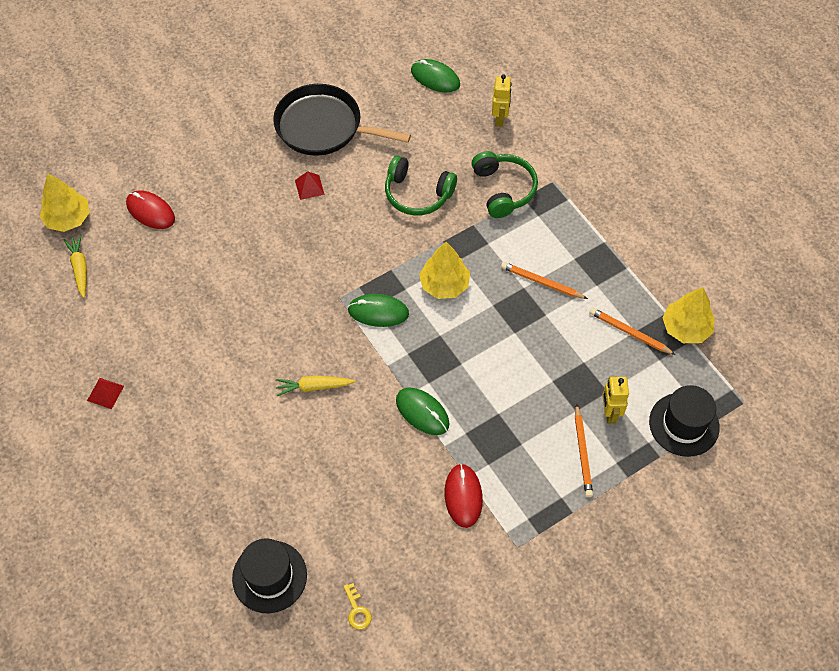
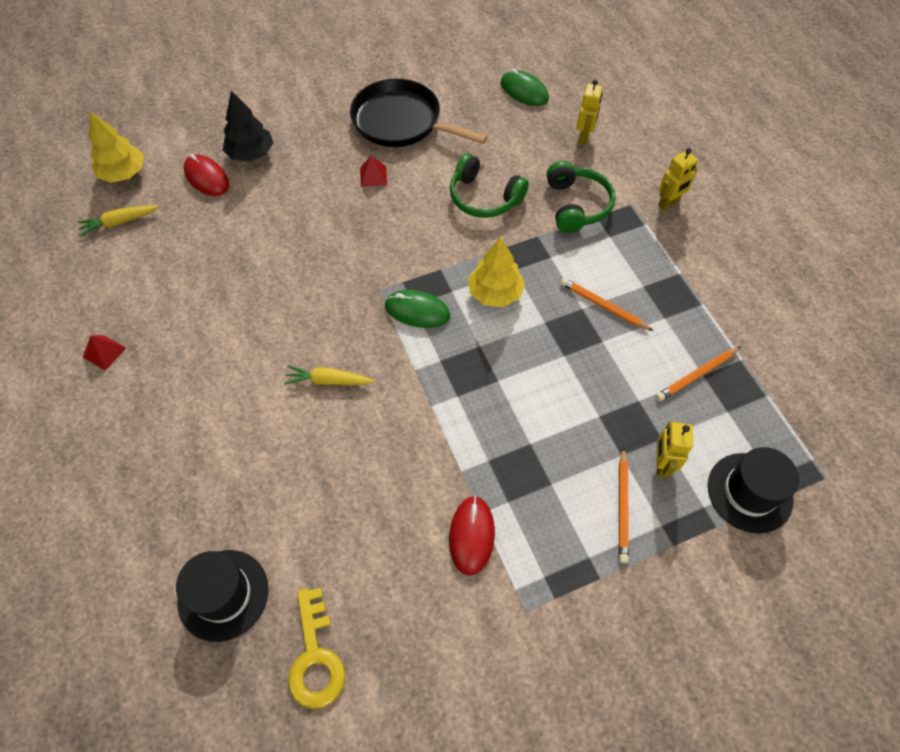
camera: 10 degrees right, 0 degrees up
(80, 268) = (119, 222): yellow carrot -> yellow carrot turned 105 degrees counterclockwise
(186, 180) = (251, 153): none -> black tree
(357, 611) = (315, 658): yellow key -> yellow key, size x1.93
(422, 412) = (443, 428): green mouse -> none
(586, 175) = (668, 203): none -> yellow robot
(629, 332) = (696, 375): orange pencil -> orange pencil turned 75 degrees counterclockwise
(686, 328) = (763, 380): yellow tree -> none

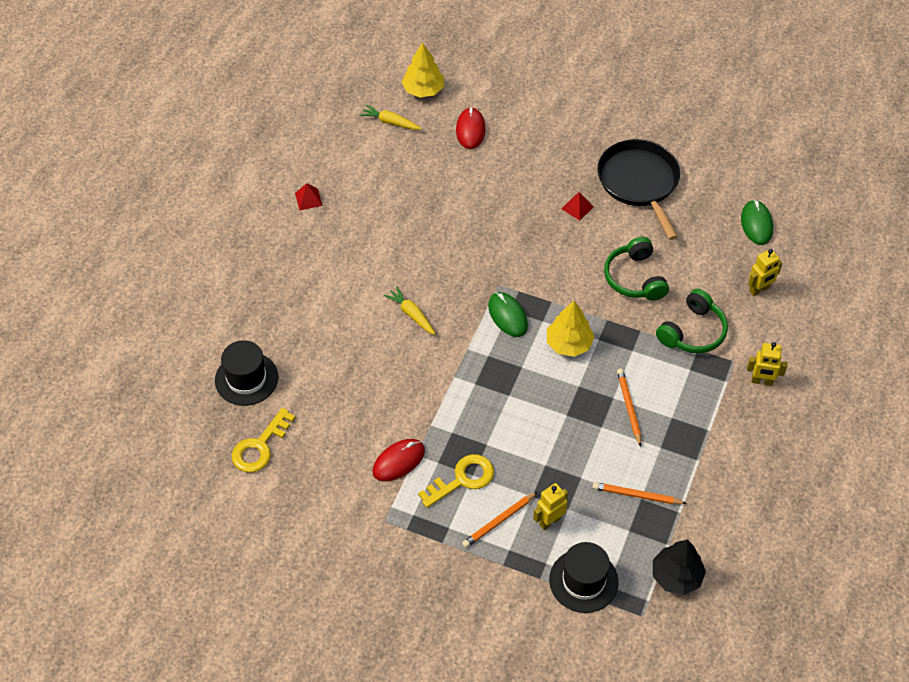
camera: 45 degrees right, 5 degrees down
(251, 153) = (515, 133): black tree -> black tree (676, 576)
(547, 496) = (463, 479): none -> yellow key

